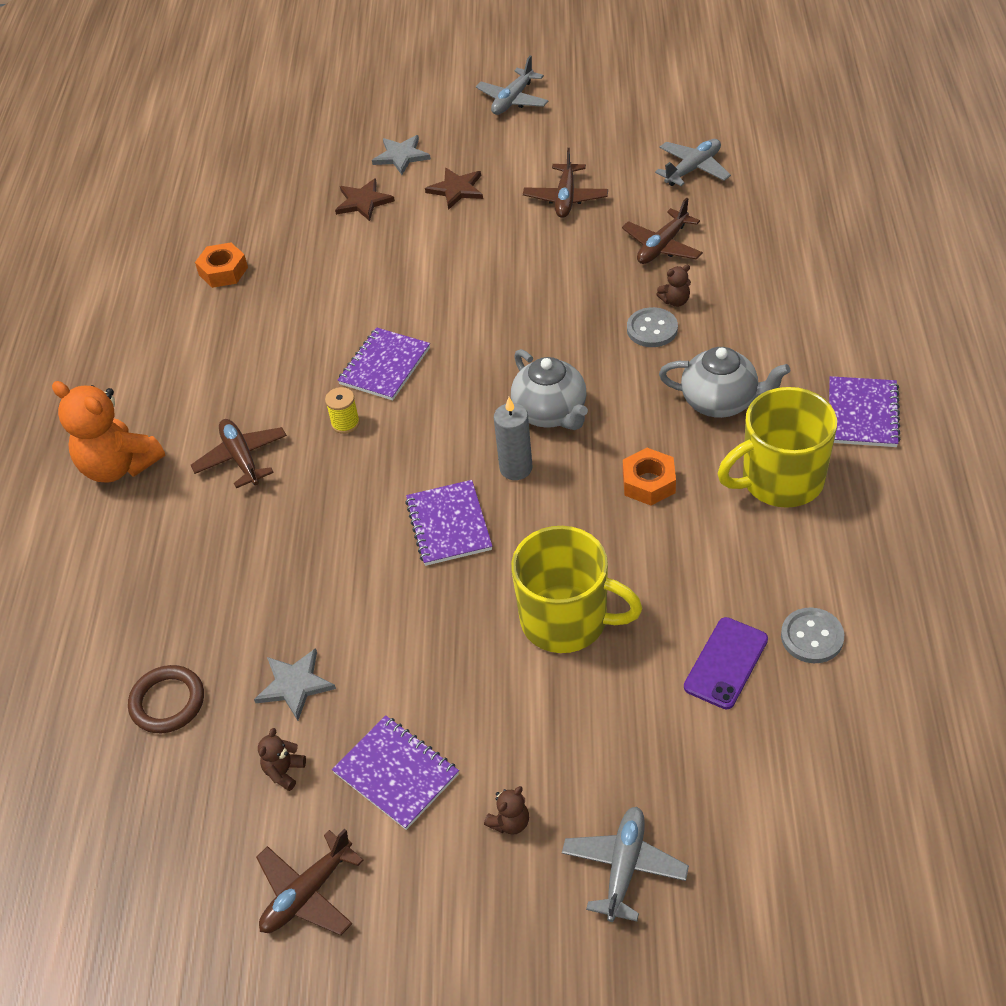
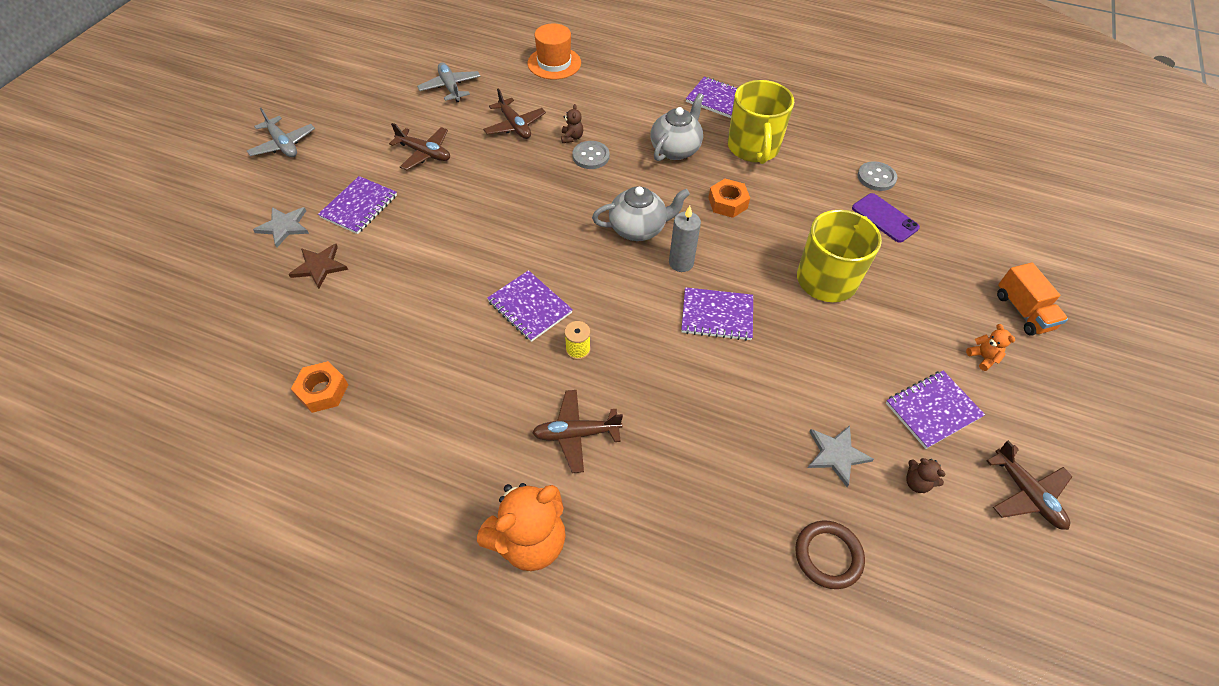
camera: 75 degrees left, 5 degrees up
(456, 189) = (359, 206): brown star -> purple notebook
(510, 822) = (983, 357): brown teddy bear -> orange teddy bear
(624, 867) = (1023, 311): grey plane -> orange truck
(812, 232) = (554, 63): none -> orange hat

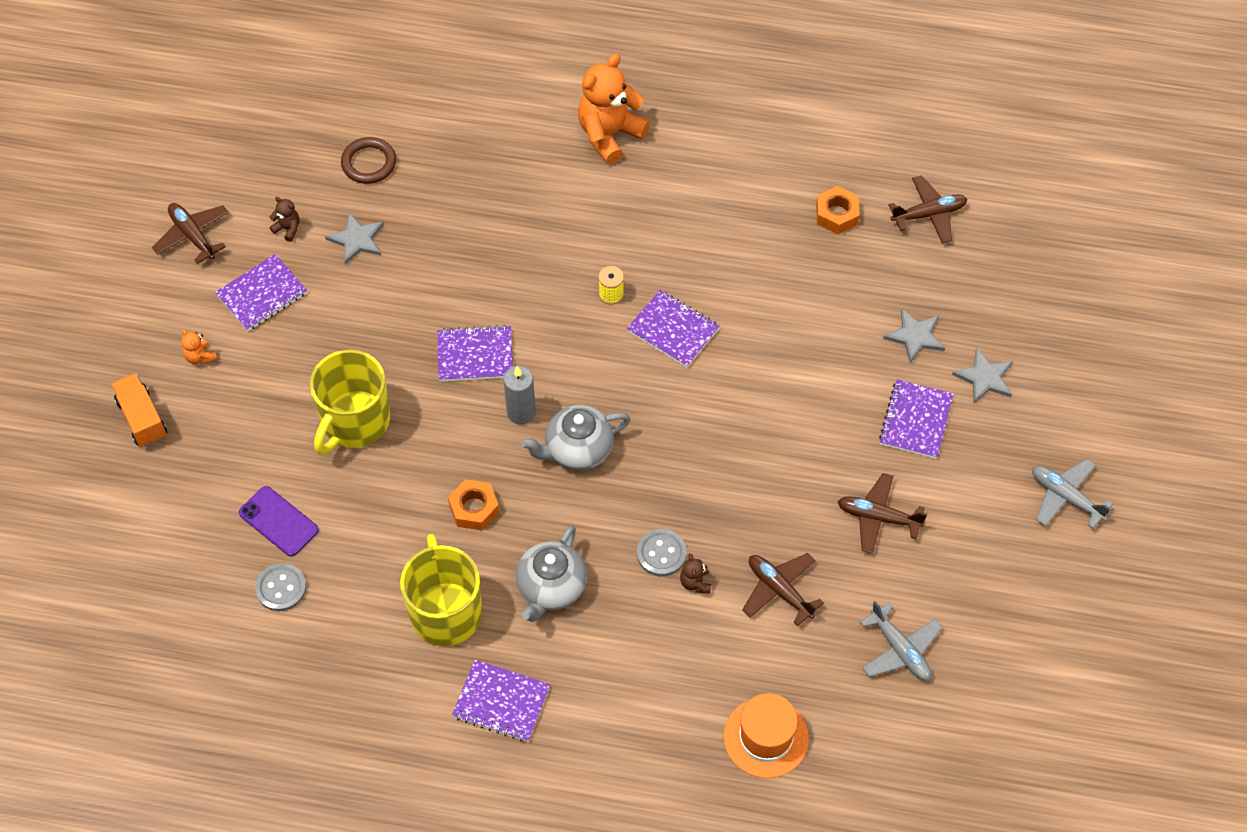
camera: 170 degrees right, 5 degrees up
(319, 266) = (915, 336): brown star -> grey star
(576, 434) = (593, 218): brown plane -> brown plane (929, 214)

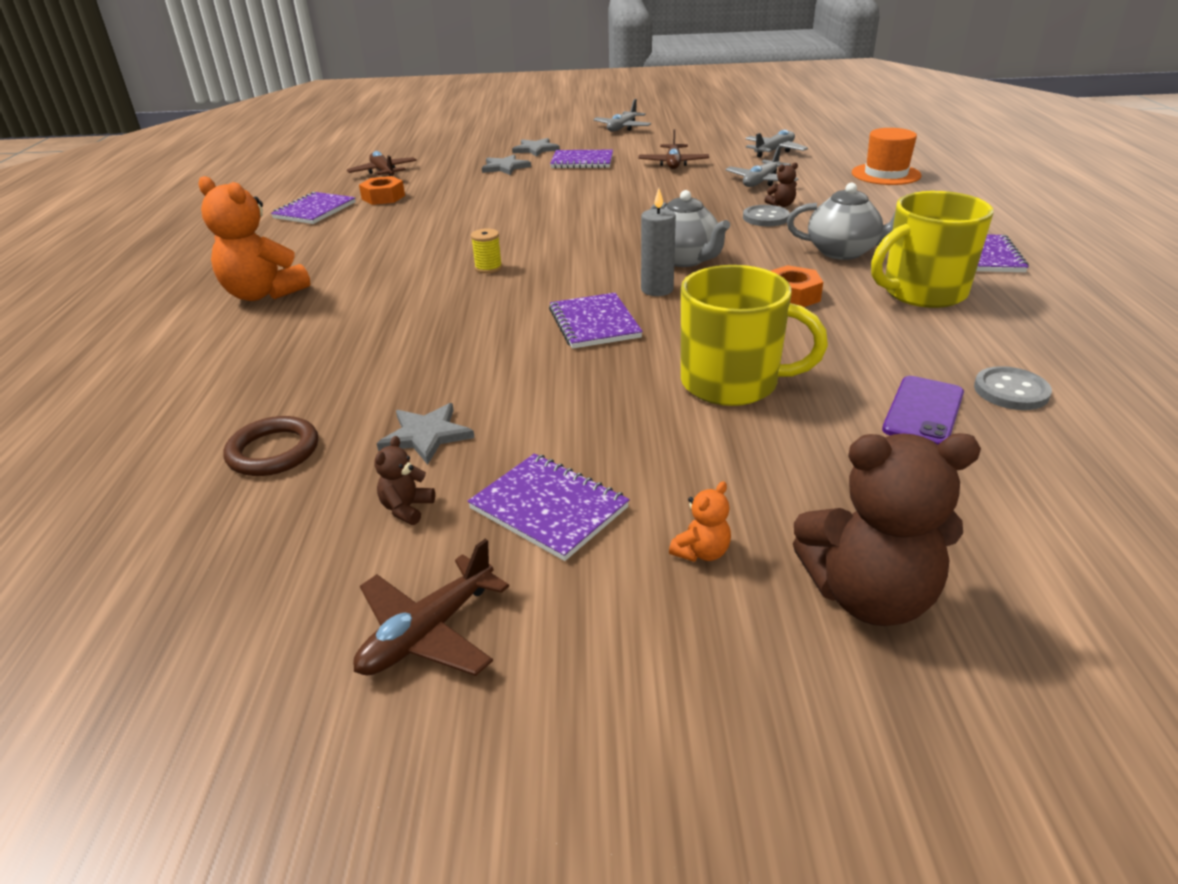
camera: 100 degrees left, 25 degrees down
(142, 419) = (868, 596): orange truck -> brown teddy bear
(673, 330) = (525, 238): purple notebook -> purple notebook (315, 210)
(779, 590) = (761, 182): brown plane -> grey plane

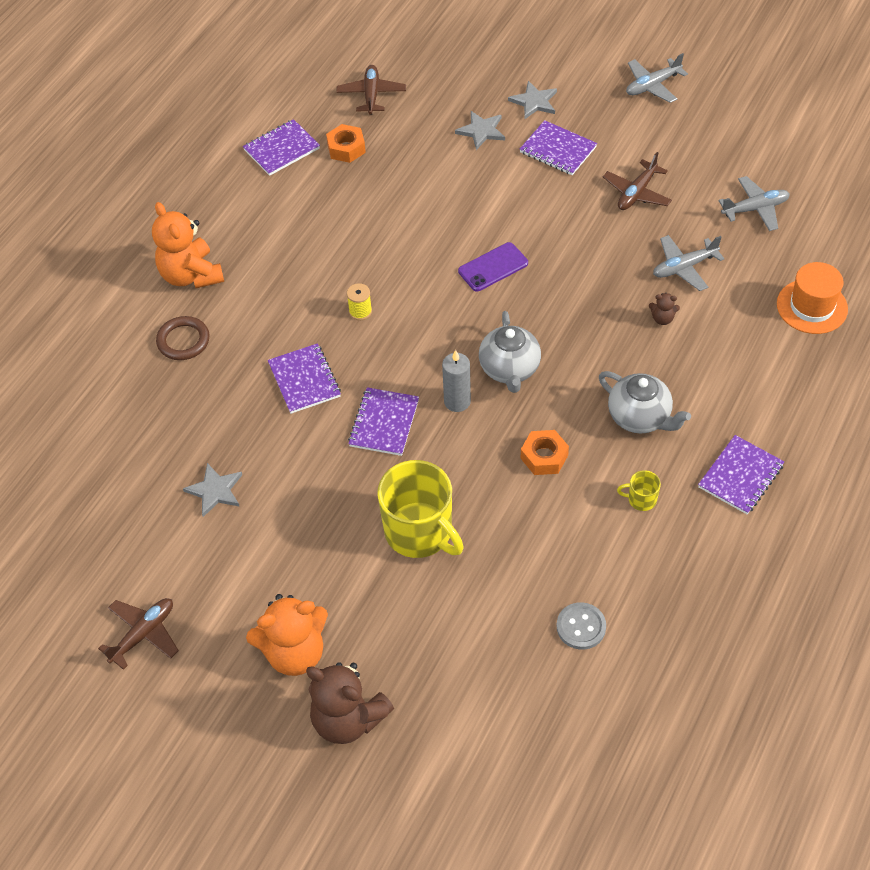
camera: 30 degrees right, 20 degrees up
(273, 451) = (130, 464): brown ring -> brown ring (183, 341)
(407, 508) = (175, 547): brown teddy bear -> none
(428, 632) = (143, 634): brown plane -> brown plane turned 150 degrees clockwise
(549, 508) = (243, 584): purple notebook -> purple notebook (304, 380)
(701, 552) = (294, 652): orange teddy bear -> orange teddy bear, size x2.34
(765, 218) = (629, 334): grey button -> none
(922, 292) = (641, 499): yellow mug -> yellow mug, size x0.42
(923, 411) = (508, 616): purple phone -> purple phone (493, 267)

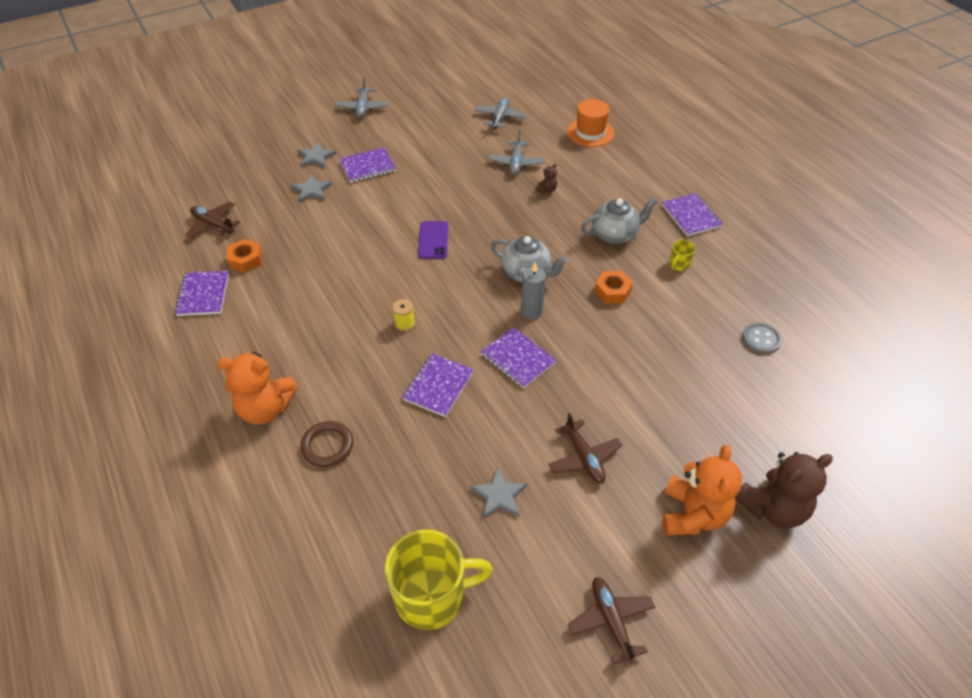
camera: 60 degrees left, 5 degrees down
(304, 380) = (438, 386): purple notebook -> purple notebook turned 75 degrees counterclockwise
(420, 532) = (629, 385): yellow mug -> yellow mug (432, 596)
(637, 193) = (439, 153): brown plane -> brown plane (584, 458)

